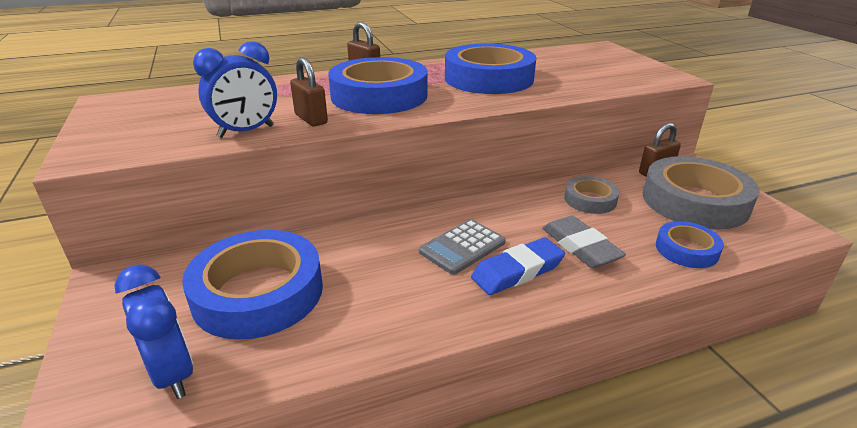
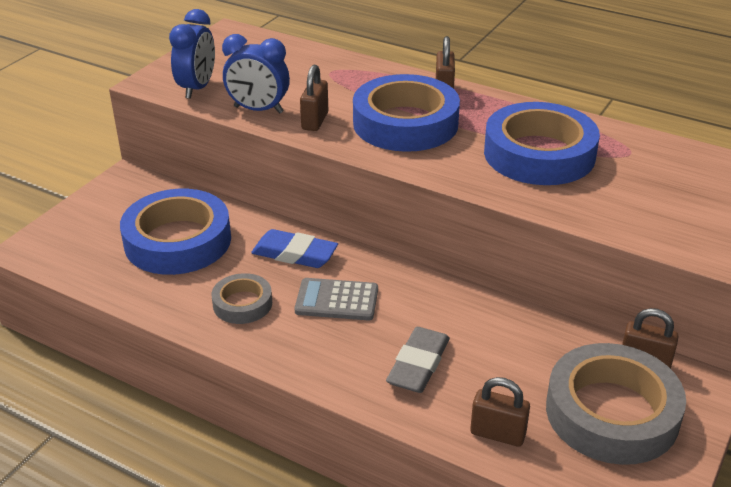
camera: 50 degrees right, 5 degrees up
(173, 374) = (82, 258): blue clock -> blue clock (197, 88)
(517, 271) = (338, 344): blue eraser -> blue eraser (294, 254)
(590, 200) = (513, 339): grey tape -> grey tape (242, 304)
(686, 250) = (497, 434): blue tape -> brown padlock

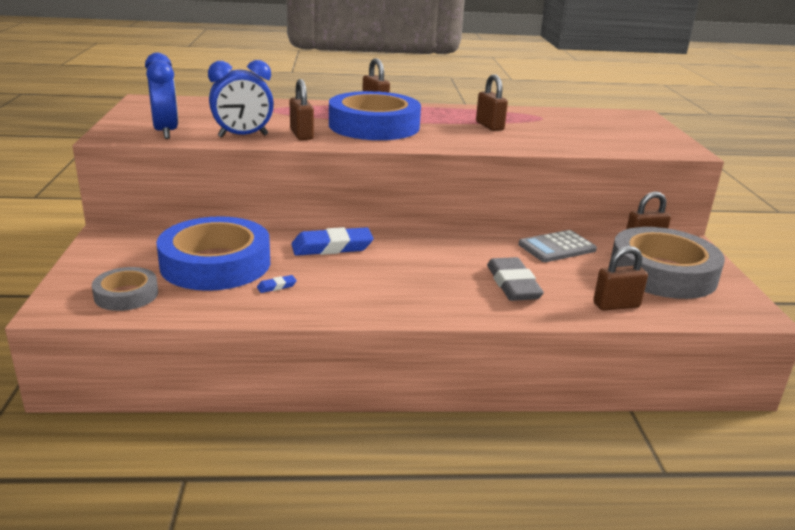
camera: 35 degrees left, 10 degrees down
(201, 286) = (276, 286): none -> blue eraser
(242, 304) = (329, 288): grey tape -> grey tape (126, 295)
(336, 300) = (403, 265): grey calculator -> grey calculator (557, 247)
(539, 154) = (489, 126): blue tape -> brown padlock

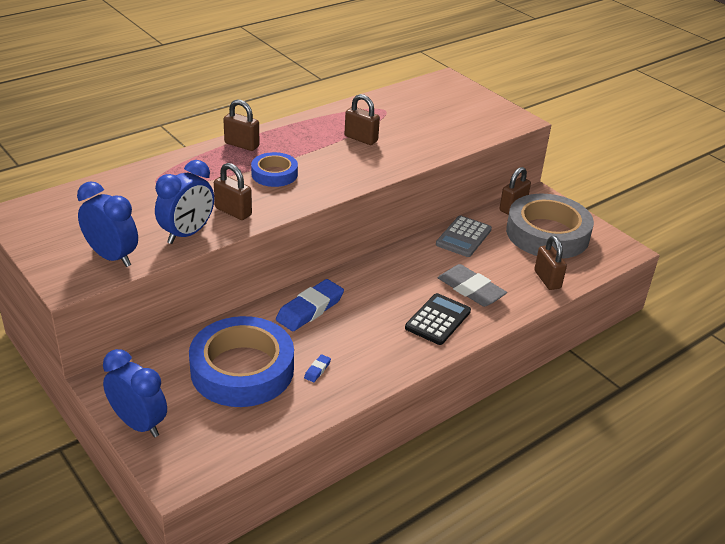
camera: 35 degrees left, 10 degrees up
(87, 266) = (139, 424): none -> blue clock
(126, 295) = (214, 436): grey tape -> none
(374, 126) = (274, 174): blue tape -> blue tape, size x0.52
(445, 293) = (438, 319): none -> black calculator
(616, 305) = (547, 279): brown padlock -> brown padlock turned 60 degrees counterclockwise

